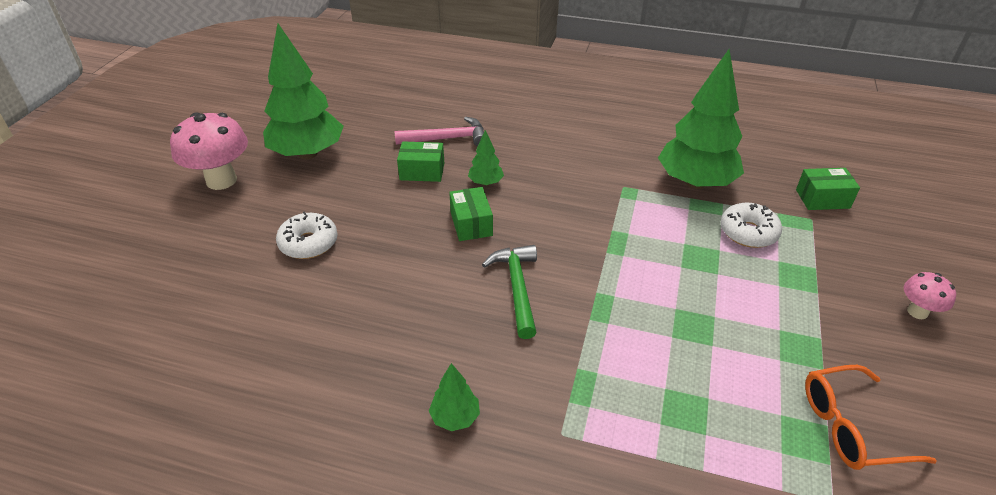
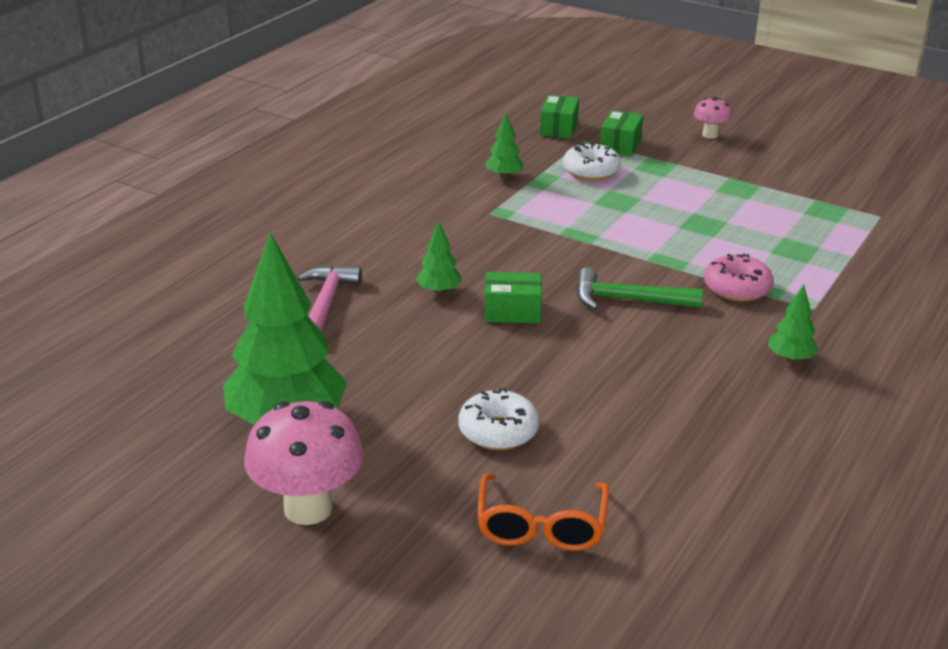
camera: 75 degrees left, 10 degrees down
(422, 171) = (389, 331): green box -> green box (620, 145)
(574, 364) = (737, 288): none -> pink donut
(695, 182) = (504, 176): green tree -> green tree, size x0.44
(850, 427) = (818, 192): orange glasses -> orange glasses (541, 526)

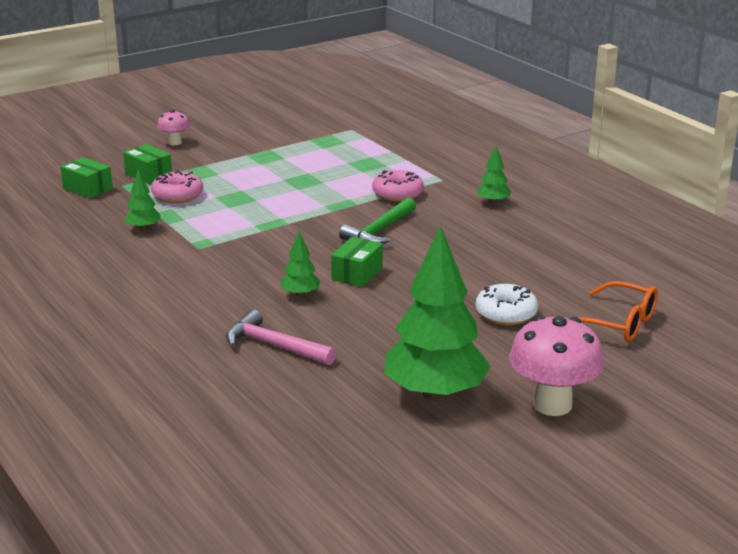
camera: 65 degrees left, 5 degrees down
(591, 171) = (177, 195): white donut -> pink donut

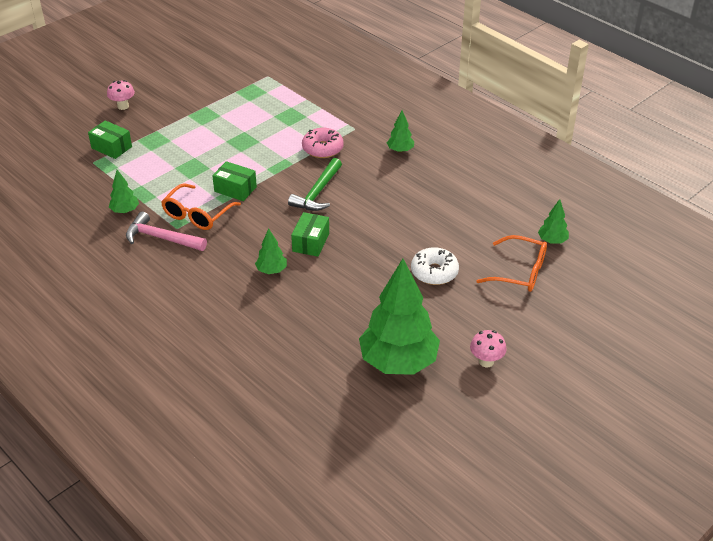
camera: 10 degrees left, 15 degrees up
(88, 188) = (64, 169): green box -> green box (235, 189)
(177, 195) = (143, 169): pink donut -> none
(227, 238) = (197, 215): none -> orange glasses
(274, 345) = (264, 328): pink hammer -> pink hammer (161, 238)
(552, 404) = (486, 361): pink mushroom -> pink mushroom, size x0.52
(669, 298) = (552, 241): none -> green tree

